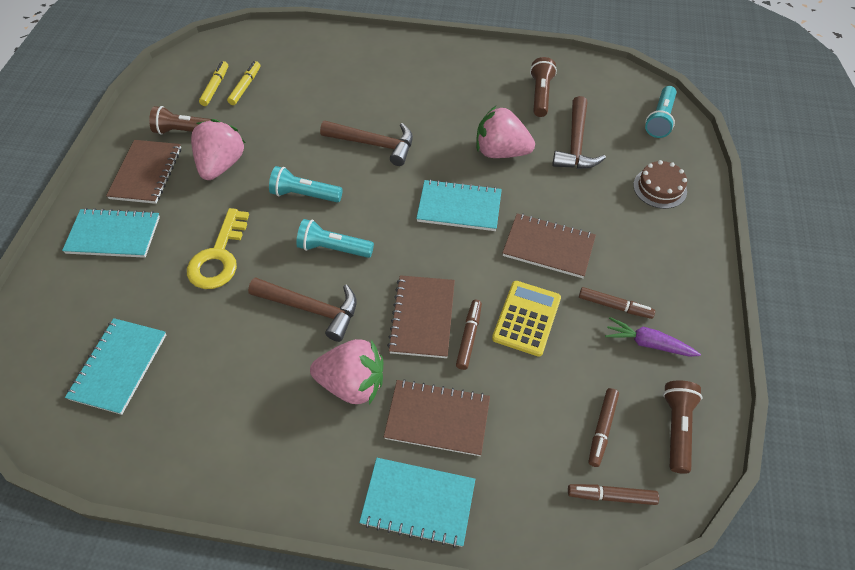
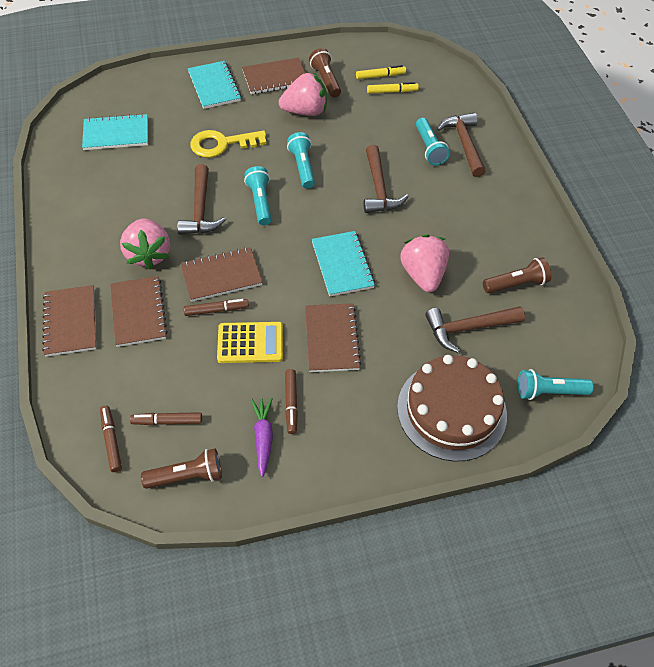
camera: 65 degrees right, 0 degrees up
(344, 89) = (429, 148): none -> turquoise flashlight
(354, 63) = (464, 144): none -> brown hammer
(418, 502) = (71, 322): turquoise notebook -> brown notebook
(659, 188) = (451, 410): brown cake -> brown cake, size x1.98

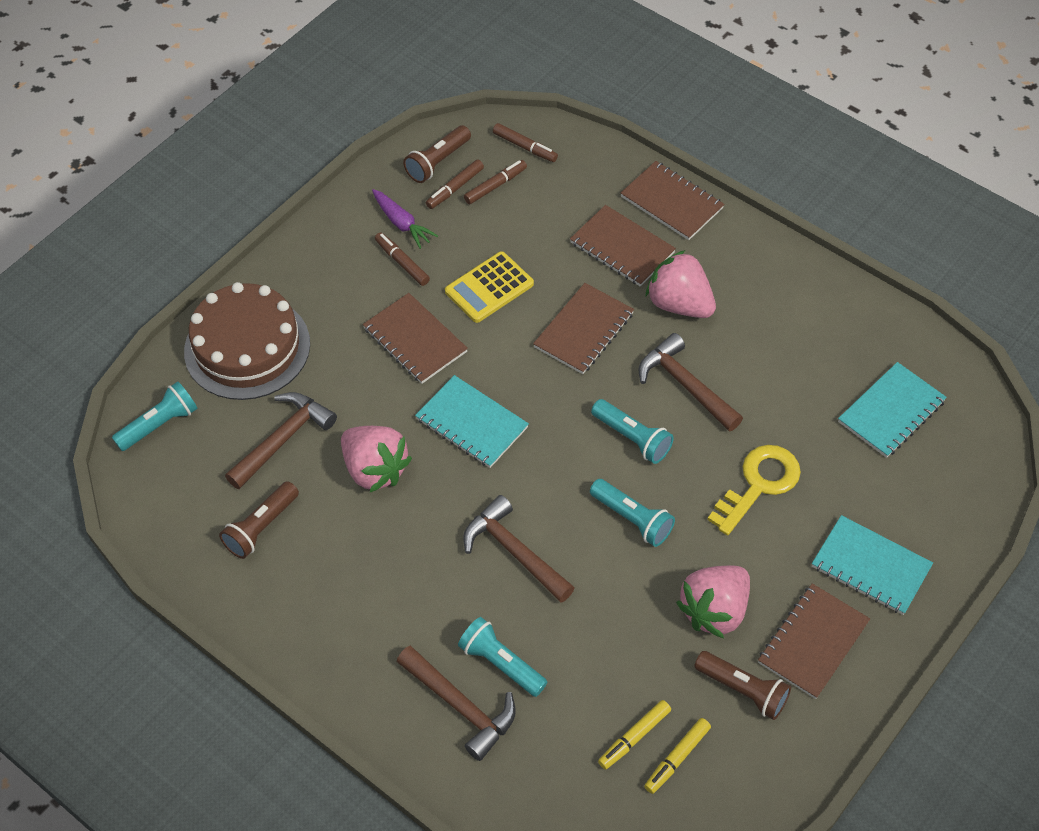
camera: 145 degrees right, 0 degrees up
(216, 310) = (552, 296): brown marker -> brown marker (455, 188)

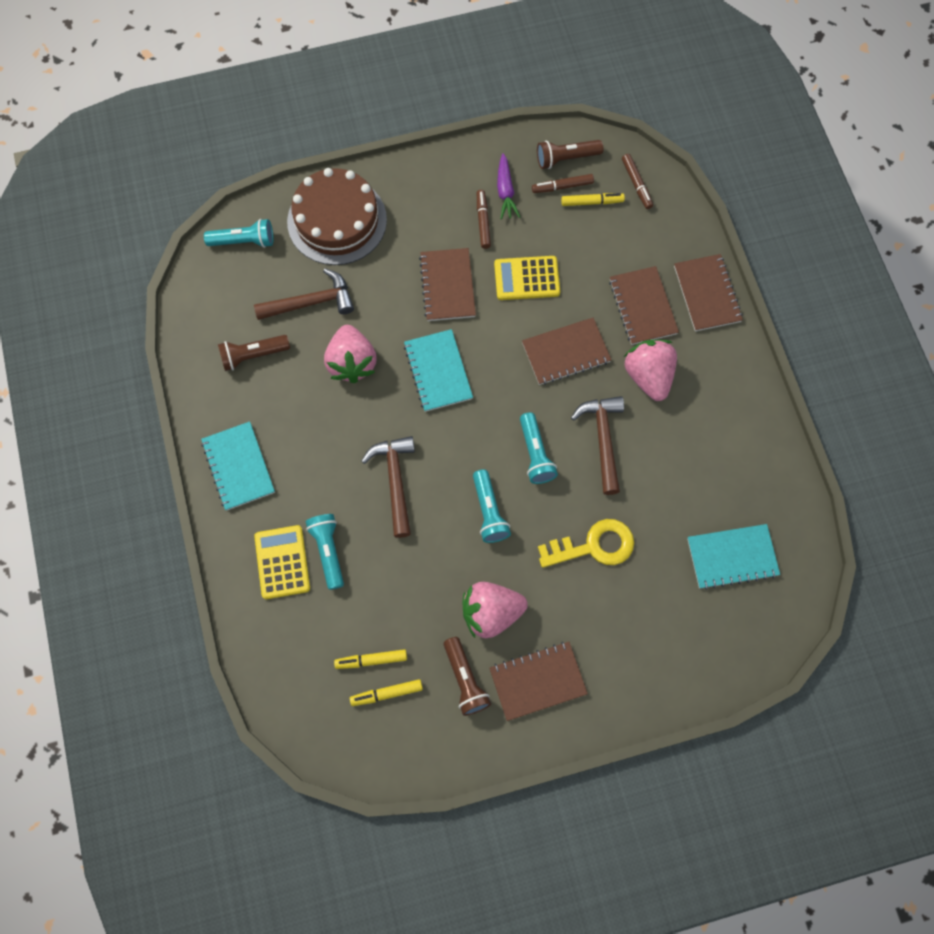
camera: 35 degrees right, 15 degrees up
(461, 707) = (282, 562): brown hammer -> yellow calculator
(495, 186) = (592, 202): brown marker -> yellow marker
(871, 567) = (621, 657): turquoise notebook -> turquoise notebook (238, 467)

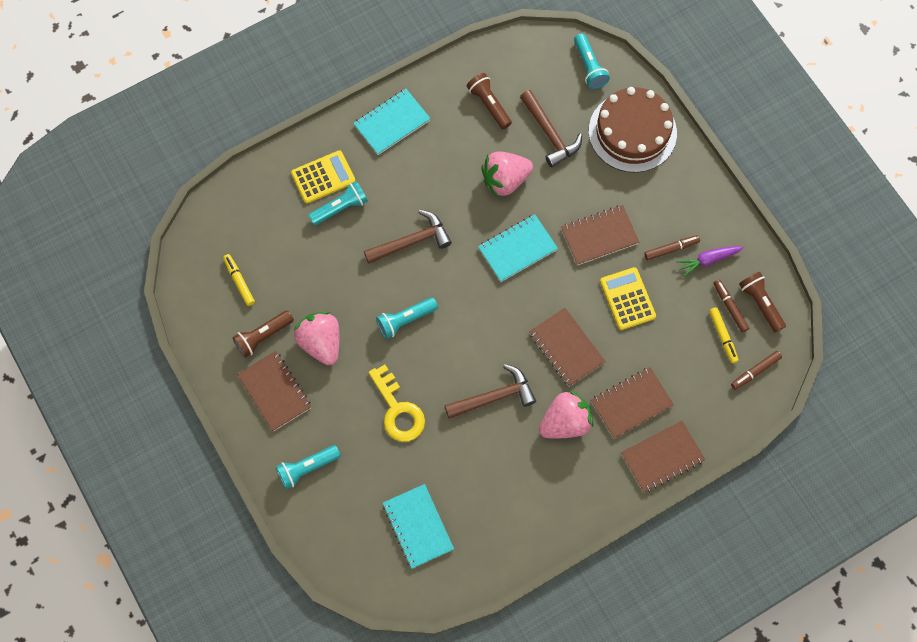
camera: 75 degrees right, 0 degrees up
(371, 660) = (262, 263): yellow marker -> none
(535, 454) = (466, 345): turquoise flashlight -> turquoise flashlight (307, 468)

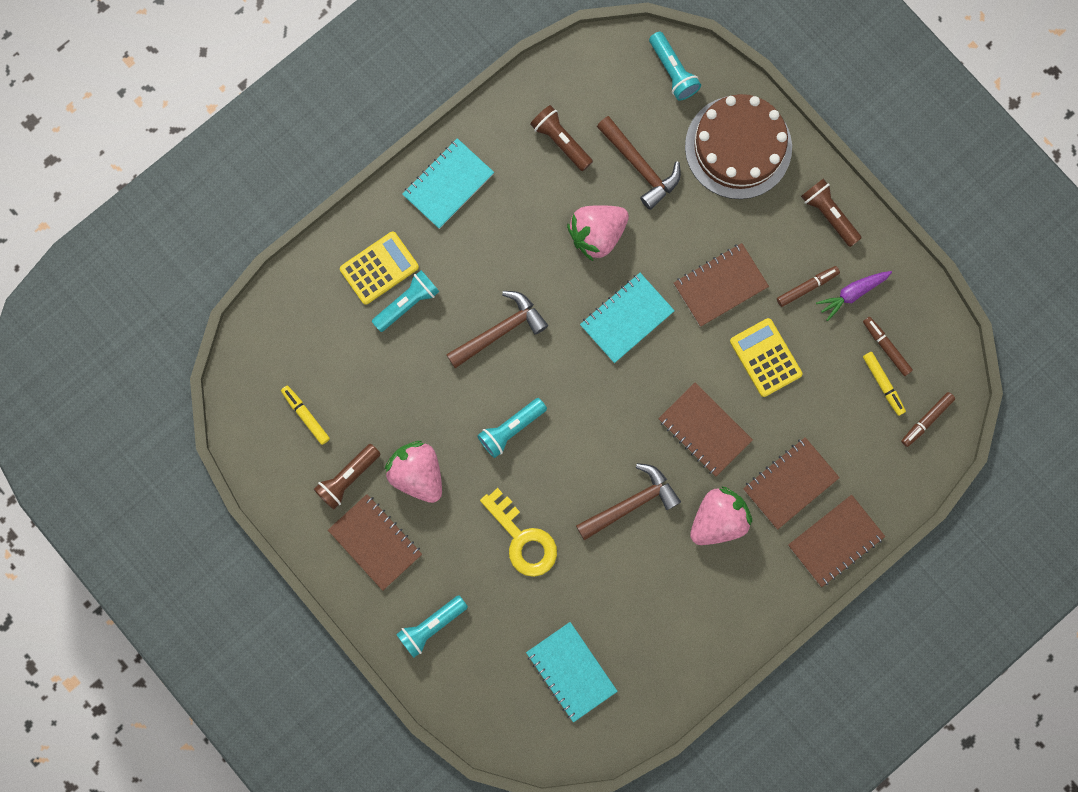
camera: 10 degrees left, 10 degrees up
(760, 304) = (920, 337): brown flashlight -> brown flashlight (828, 214)

